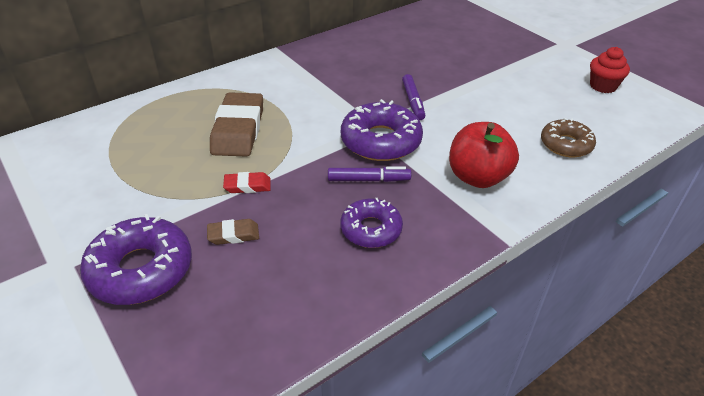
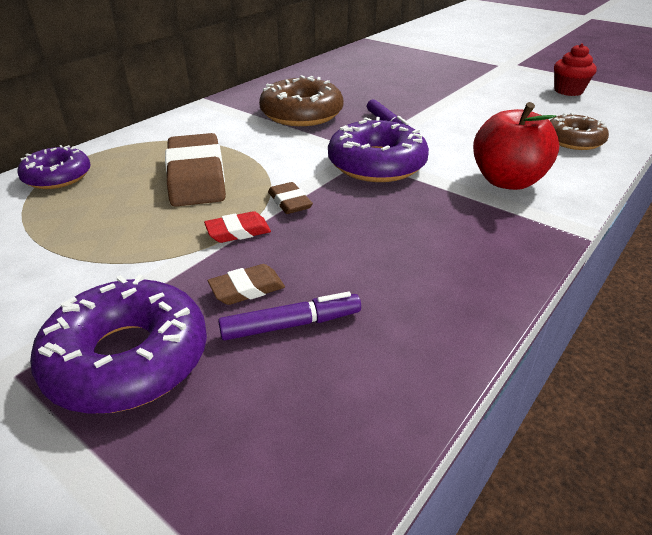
camera: 15 degrees left, 5 degrees down
(296, 166) = (290, 202): none -> brown eraser
(347, 77) = (301, 114): none -> brown donut
(368, 180) = (387, 202): purple marker -> purple marker (291, 325)
(371, 229) = (423, 251): purple donut -> purple donut (57, 176)

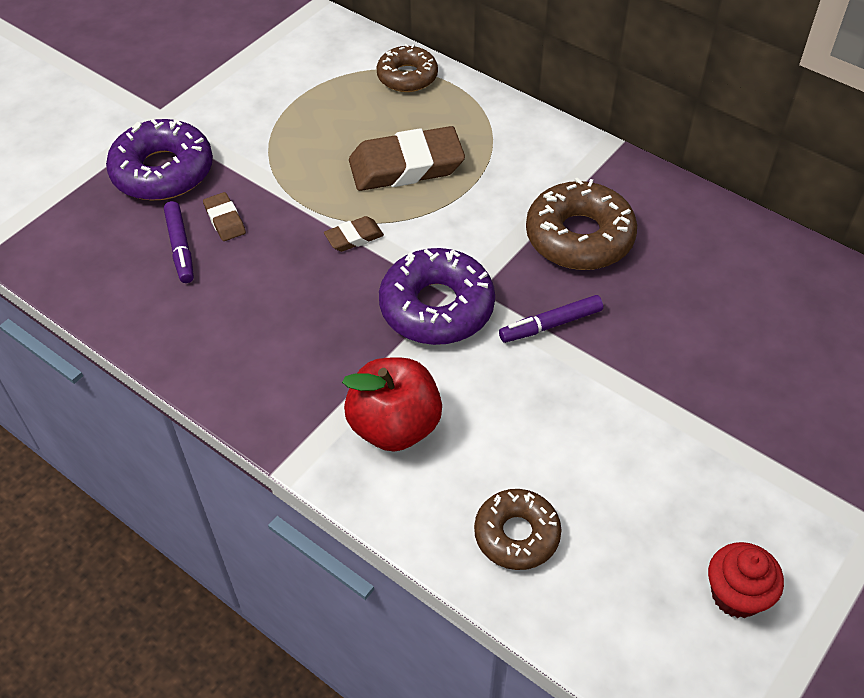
camera: 90 degrees right, 15 degrees up
(57, 176) = (407, 76): purple donut -> brown donut
(238, 231) = (305, 206): red eraser -> none

